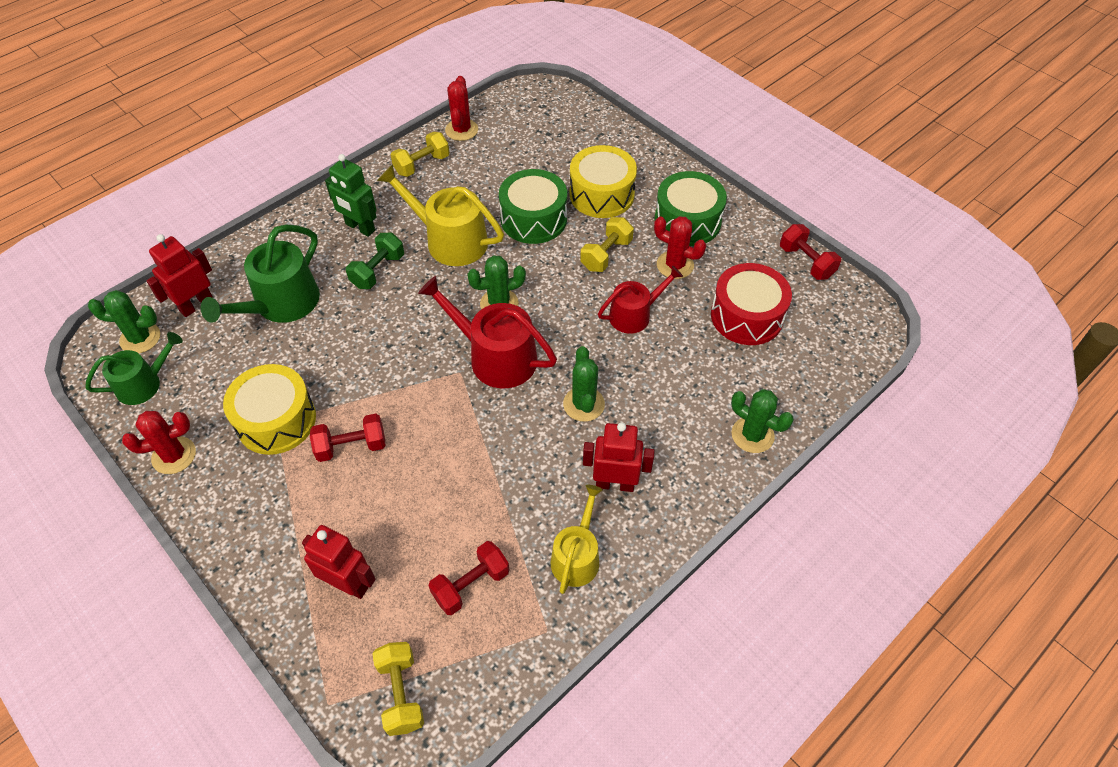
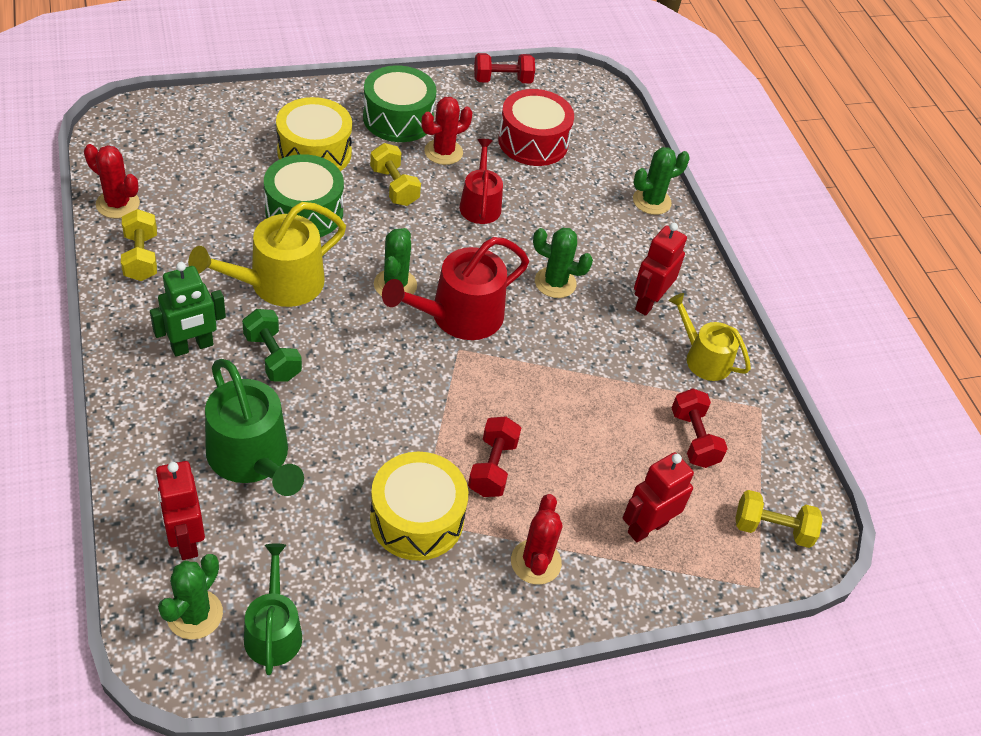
camera: 70 degrees left, 5 degrees down
(174, 455) = (402, 629): red cactus -> red cactus (535, 562)

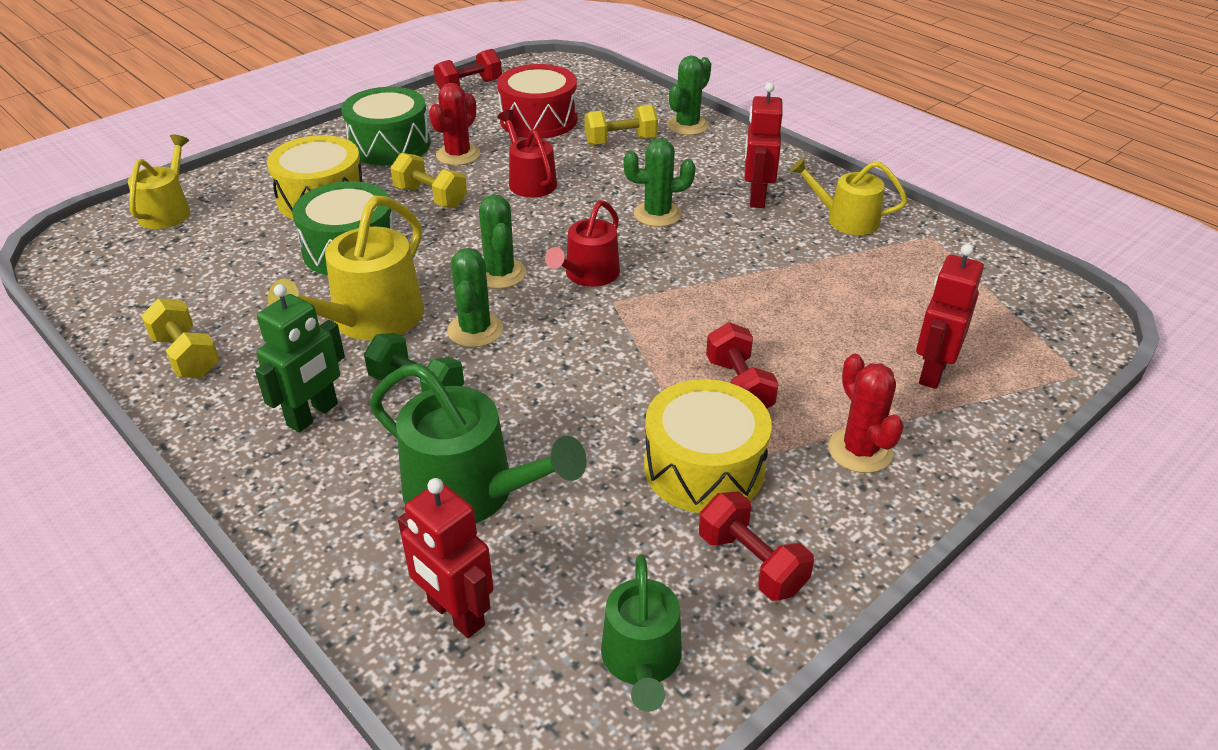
camera: 20 degrees left, 10 degrees down
(118, 204) = (121, 318): red cactus -> none
(195, 614) = (531, 692): green cactus -> green cactus (475, 330)
(200, 116) = (167, 211): none -> yellow watering can
(273, 631) = (642, 660): green watering can -> green watering can turned 150 degrees counterclockwise
(459, 316) = (588, 274): red watering can -> red watering can, size x0.64
(694, 439) = (900, 283): red dumbbell -> red dumbbell (751, 563)
(772, 529) = (1039, 324): yellow dumbbell -> yellow dumbbell (620, 141)

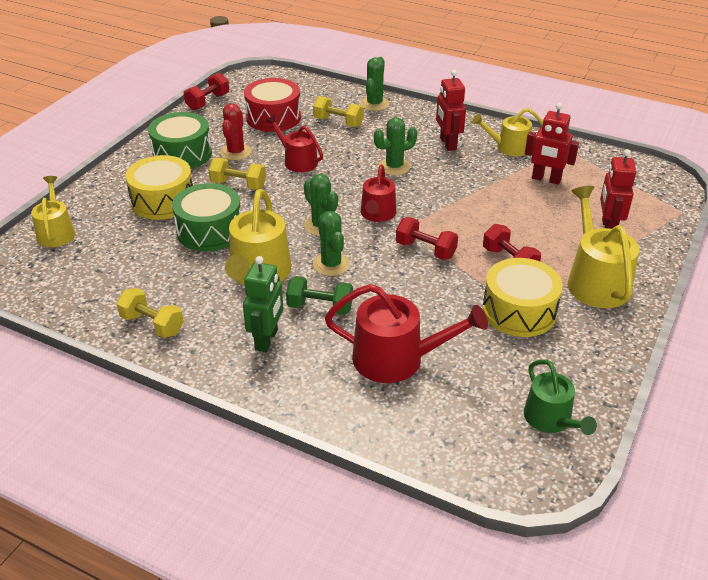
camera: 20 degrees left, 0 degrees up
(455, 614) = (435, 426): red robot -> red robot (546, 179)
(470, 492) = (396, 359): green watering can -> red watering can
(620, 141) = (338, 122): yellow dumbbell -> yellow dumbbell turned 60 degrees clockwise
(751, 563) = (576, 355): red dumbbell -> red dumbbell (425, 250)
(860, 450) = (595, 281): red cactus -> yellow watering can

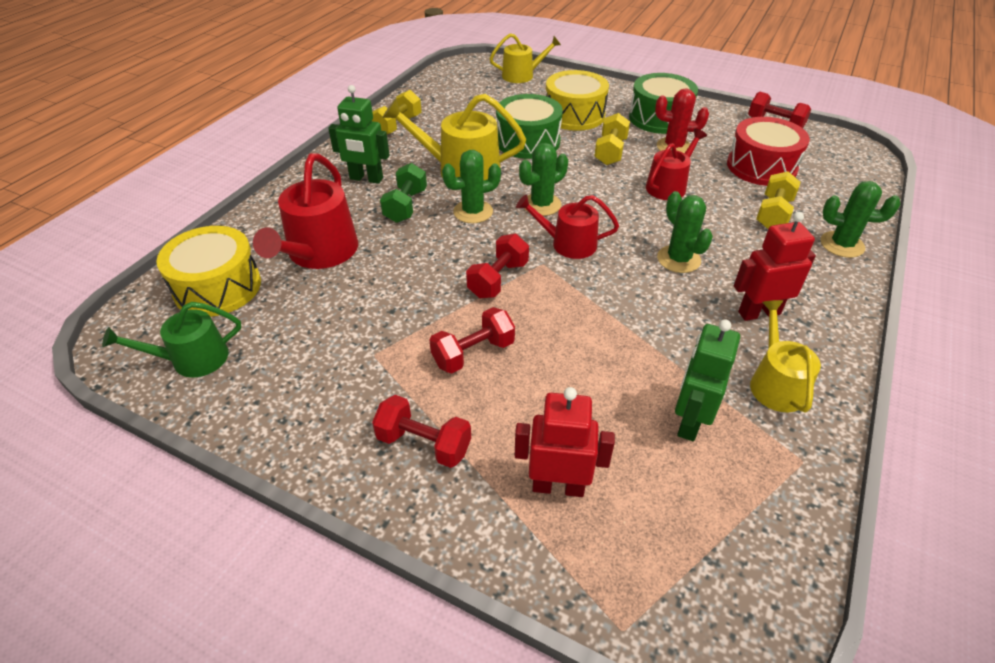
camera: 90 degrees right, 5 degrees up
(519, 311) = (373, 352): yellow drum -> yellow drum (218, 287)
(546, 179) = (689, 421): red robot -> green robot
(595, 281) = (424, 444): yellow watering can -> red dumbbell

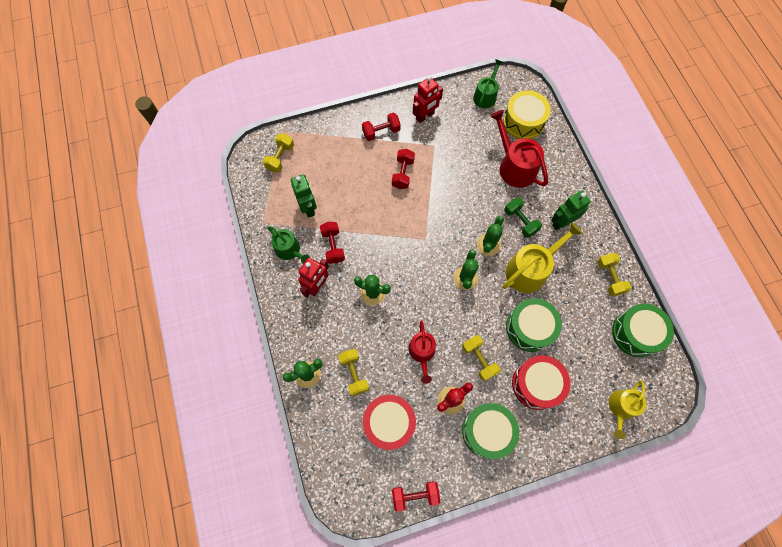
camera: 135 degrees right, 25 degrees up
(439, 93) = (636, 333): none -> green drum
(498, 279) = (432, 214): red dumbbell -> red dumbbell (333, 246)
(558, 486) = (330, 152): red robot -> red robot (425, 116)
(568, 244) = (427, 261): red watering can -> none
(574, 115) = (536, 384): yellow drum -> red drum
(676, 563) = (280, 158): none -> yellow dumbbell
(775, 383) = (289, 250): yellow watering can -> green watering can

